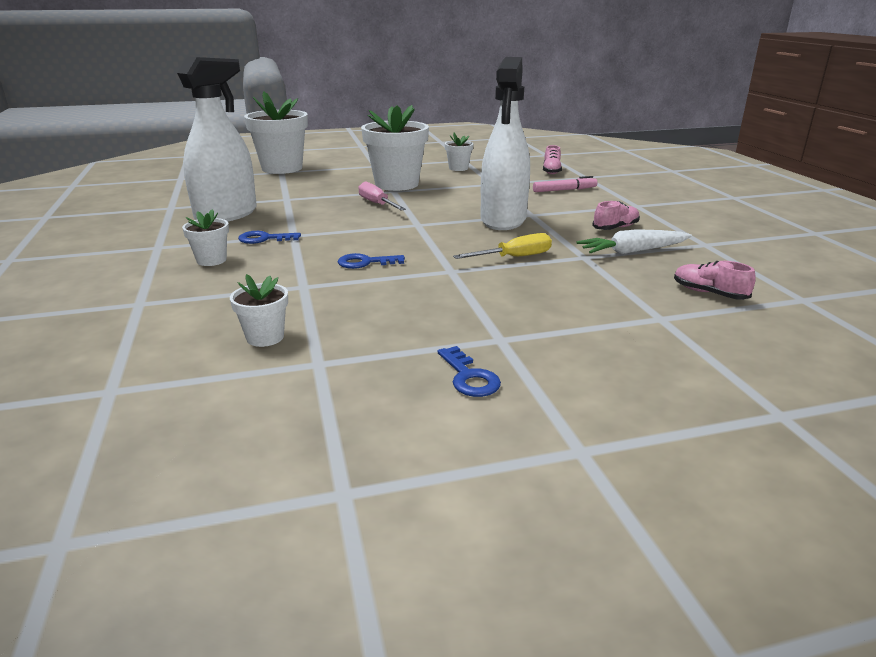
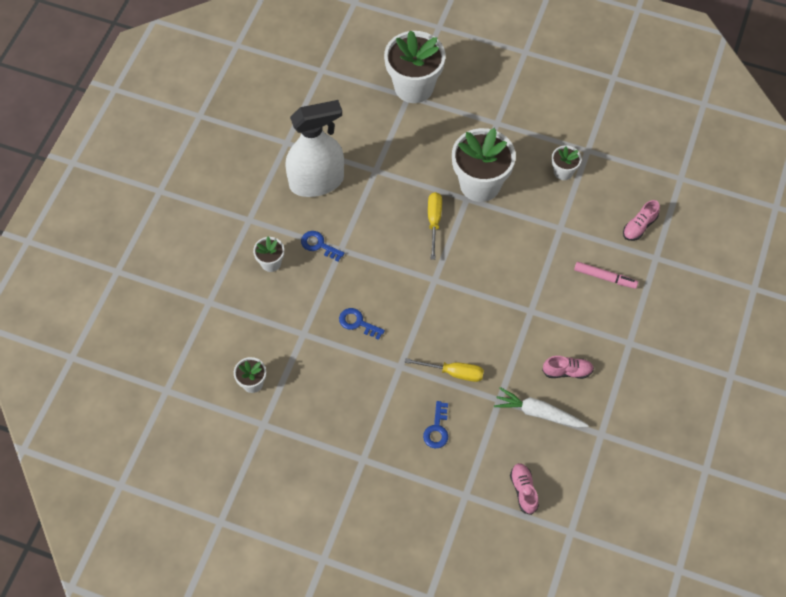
camera: 35 degrees right, 35 degrees up
(377, 204) = (434, 222): pink screwdriver -> yellow screwdriver
(469, 377) = (321, 481): blue key -> blue key (437, 429)
(503, 220) = (500, 308): white spray bottle -> none

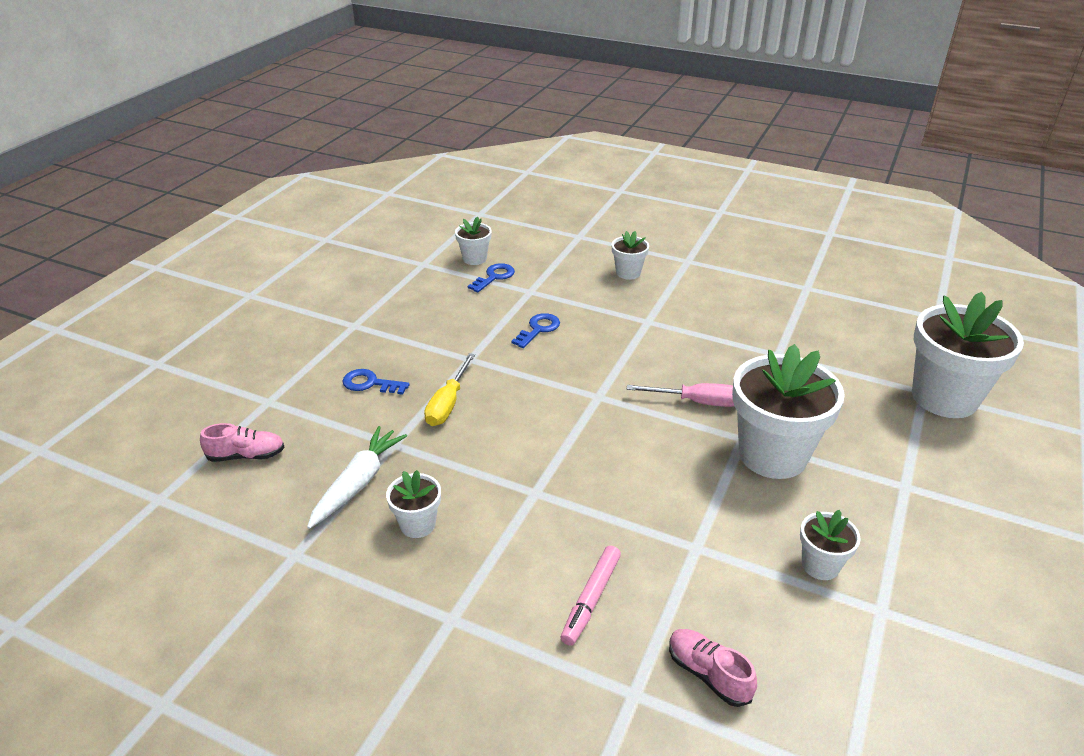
camera: 95 degrees right, 25 degrees down
(316, 182) = (750, 307): white spray bottle -> none
(319, 245) = (653, 305): blue key -> blue key (494, 277)
(434, 222) = (696, 402): yellow screwdriver -> pink screwdriver
(567, 371) = (417, 524): pink shoe -> white flower pot

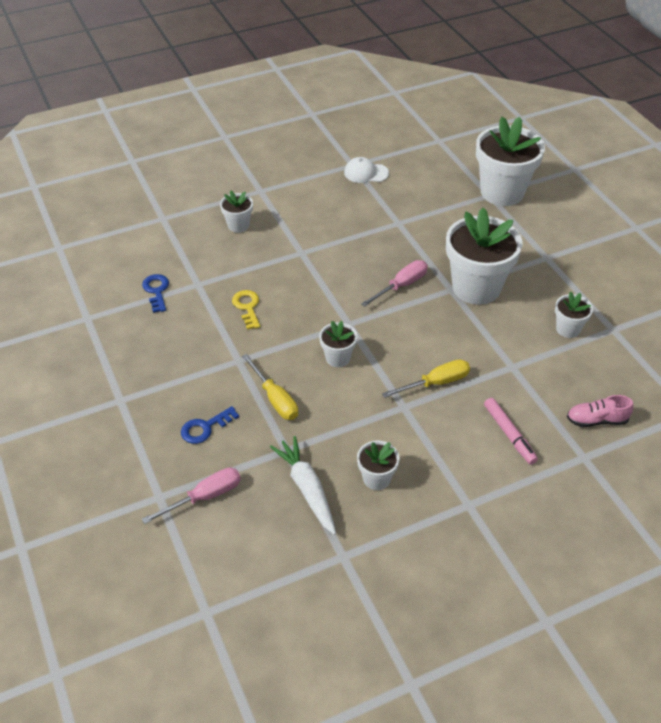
camera: 50 degrees left, 10 degrees up
(246, 455) = (211, 538): pink shoe -> none
(290, 426) = (204, 497): none -> pink screwdriver
(474, 258) = (118, 287): white flower pot -> white flower pot (338, 358)
(538, 329) = (247, 307): blue key -> yellow key
(595, 498) = (436, 383): none -> yellow screwdriver
(810, 300) = (366, 173): none -> white cap

